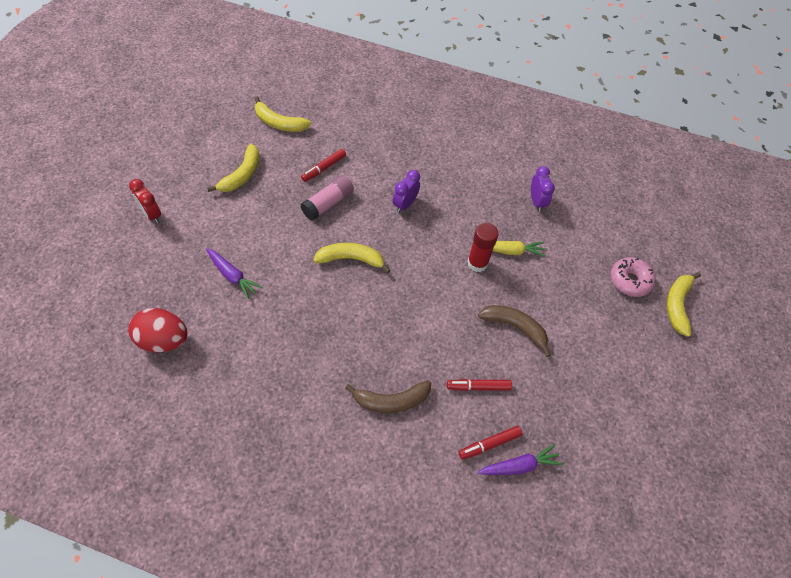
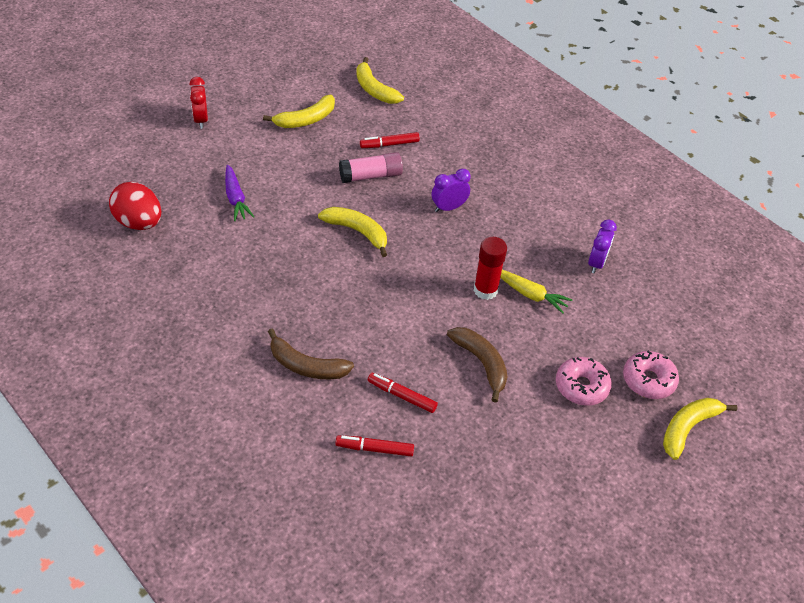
camera: 30 degrees right, 10 degrees down
(519, 465) = (391, 482): purple carrot -> none
(592, 309) = (581, 386): none -> pink donut

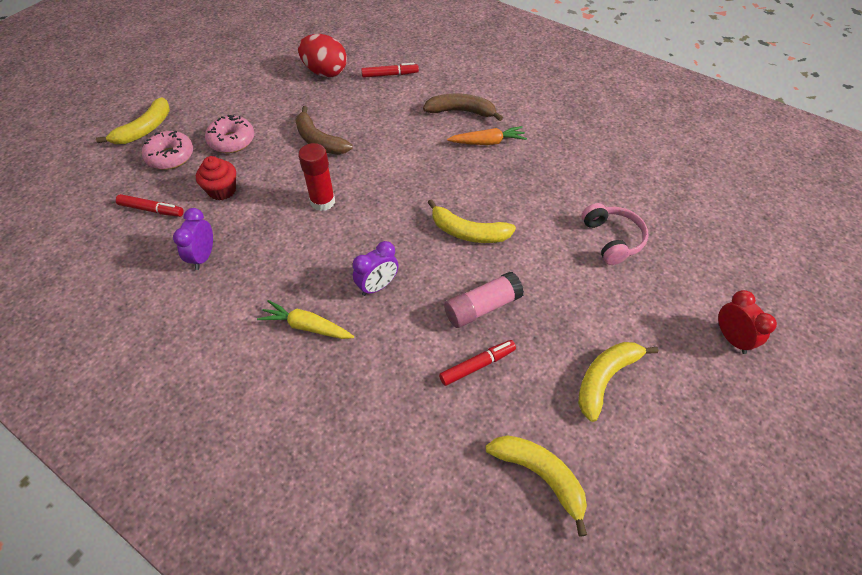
camera: 170 degrees right, 5 degrees up
(139, 222) = (682, 192): red egg -> red egg (325, 72)
(236, 198) = (612, 239): purple carrot -> pink headphones
(295, 318) = (487, 142): none -> orange carrot
(402, 396) = (380, 107): red marker -> red marker (152, 210)
(530, 294) = (277, 207): yellow carrot -> yellow carrot (306, 326)
(586, 325) = (222, 190): none -> red cupcake

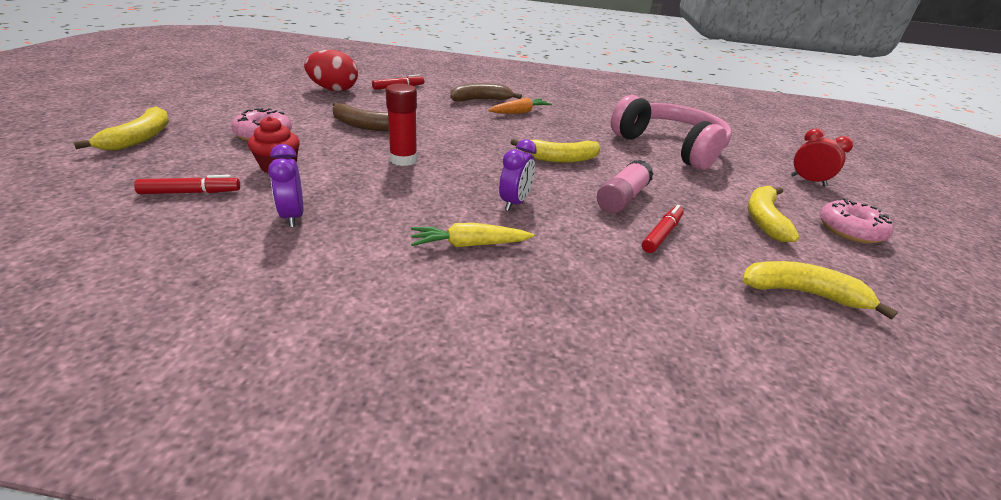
camera: 30 degrees left, 20 degrees down
(170, 156) = (190, 152): pink donut -> pink donut (850, 230)
(612, 239) = (670, 147): pink headphones -> pink headphones, size x1.88

